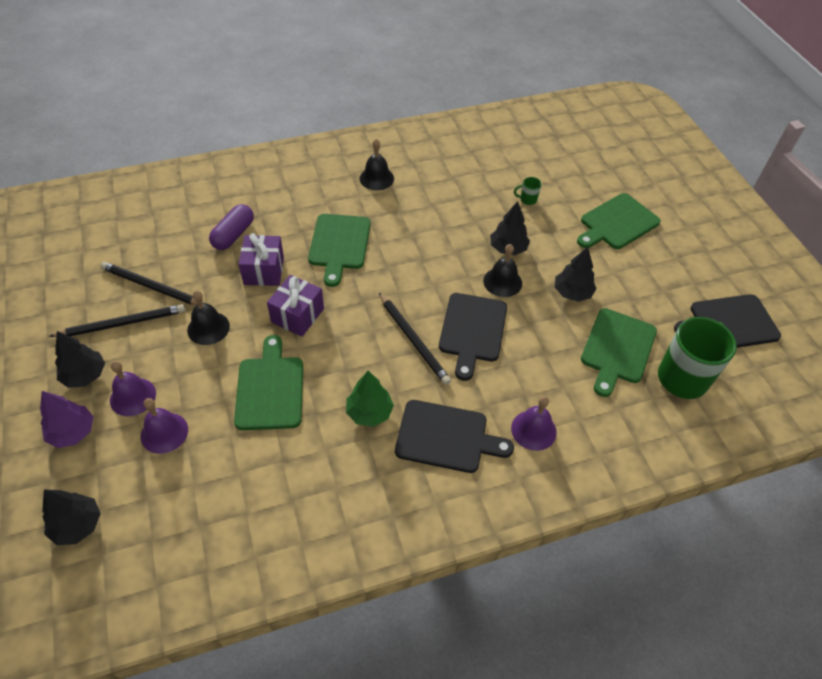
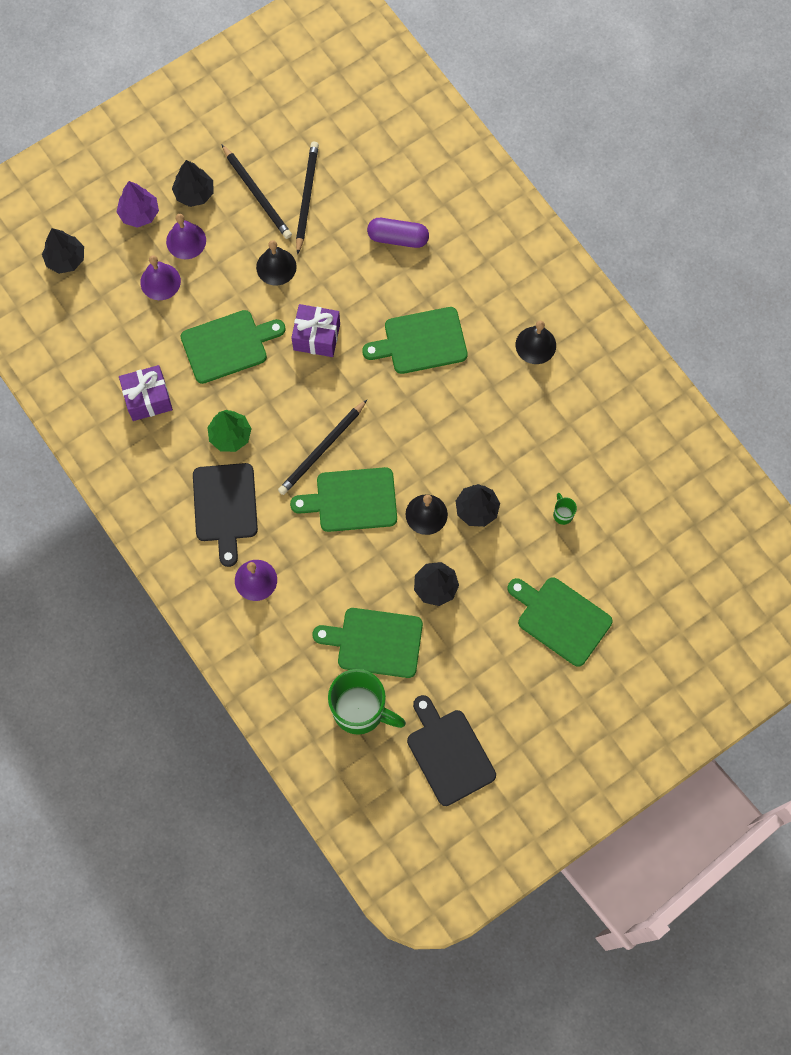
camera: 75 degrees right, 20 degrees up
(264, 270) = (361, 285): purple gift -> purple gift (148, 399)
(472, 331) = (352, 500): black cutting board -> green cutting board

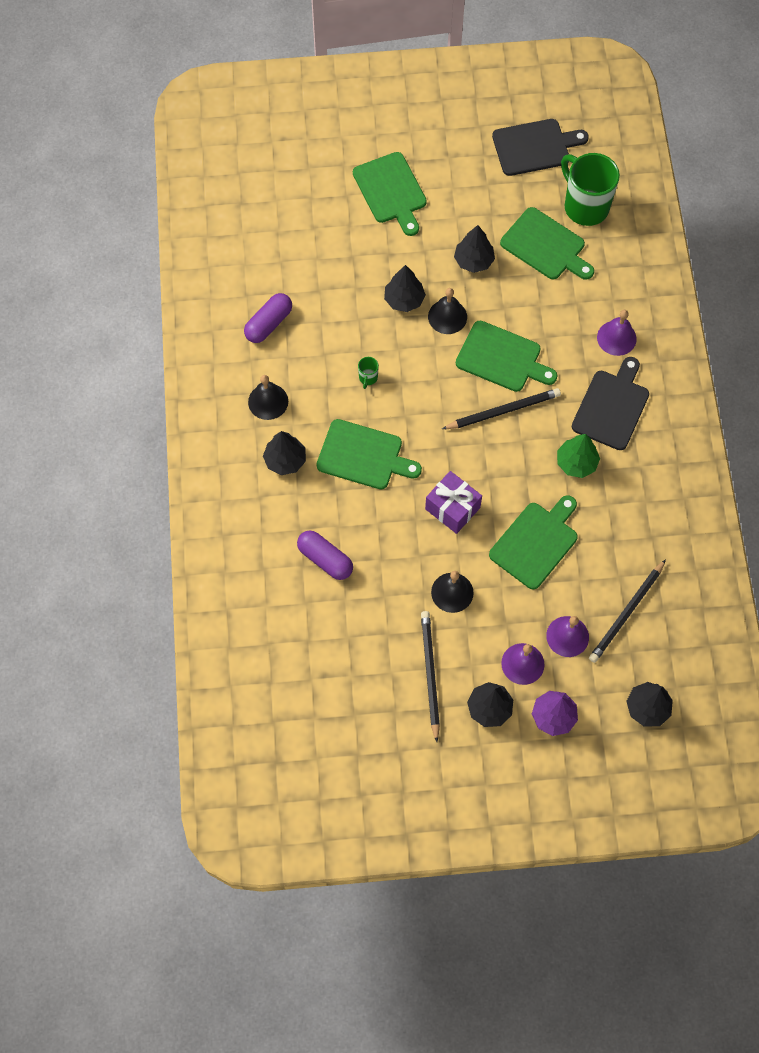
camera: 150 degrees left, 5 degrees down
(148, 399) = (633, 532): purple gift -> none
(228, 345) = (536, 542): green cutting board -> green cutting board turned 120 degrees clockwise
(306, 197) = (385, 645): black pencil -> black pencil (626, 613)
(448, 753) = (535, 147): black cutting board -> black cutting board turned 105 degrees counterclockwise
(486, 302) = (285, 460): none -> black tree
(562, 514) = (338, 261): green mug -> green mug (368, 378)
(584, 417) = (269, 324): none -> purple capsule

